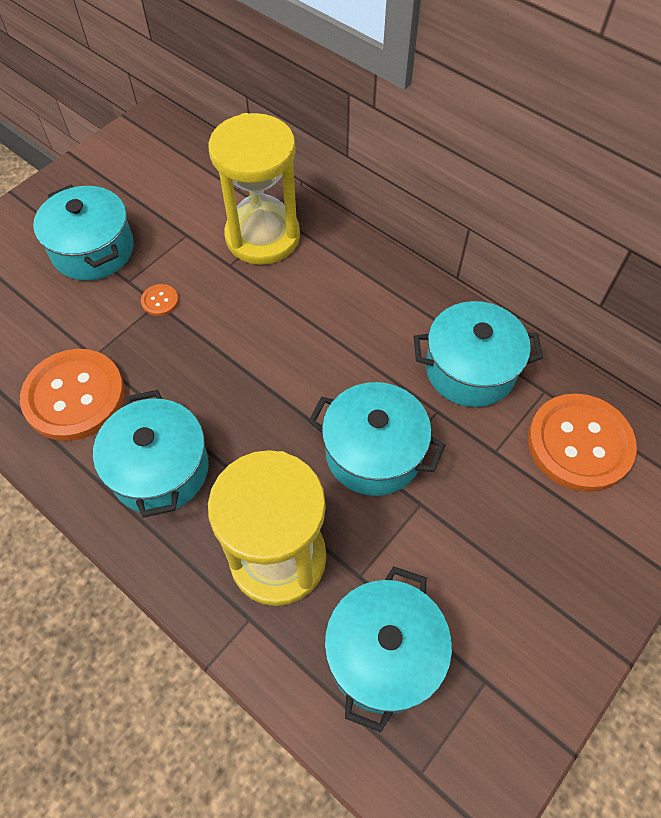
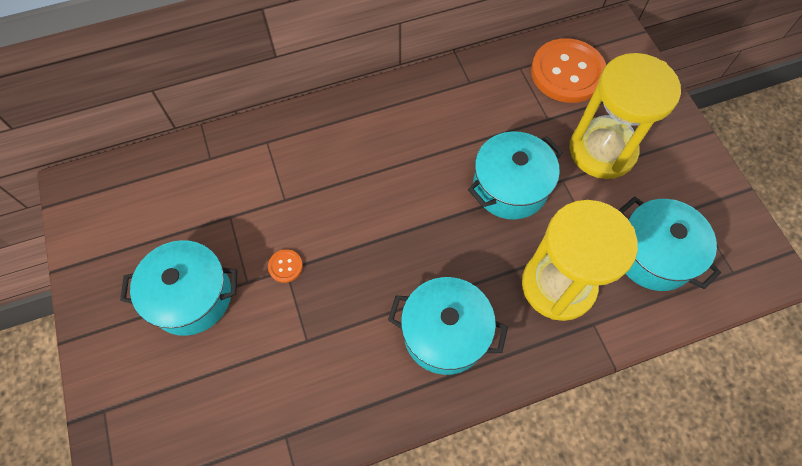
camera: 60 degrees left, 5 degrees up
(74, 396) = (338, 371): orange button -> none
(262, 237) = (273, 163): yellow hourglass -> yellow hourglass (602, 150)
(470, 369) = (479, 98): turquoise pot -> none

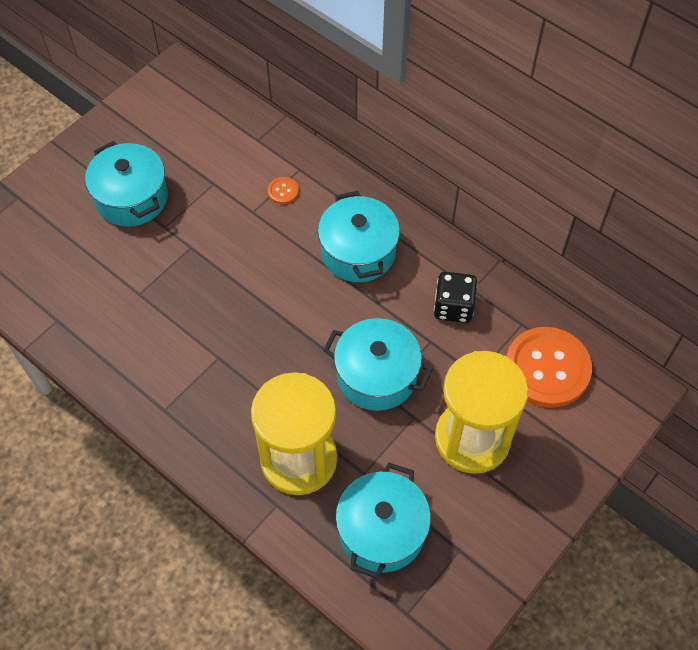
camera: 60 degrees right, 5 degrees down
(285, 266) = (193, 245): orange button -> orange button (283, 191)
(445, 333) = (201, 389): turquoise pot -> turquoise pot (358, 252)
(478, 102) = (453, 307): none -> black dice

